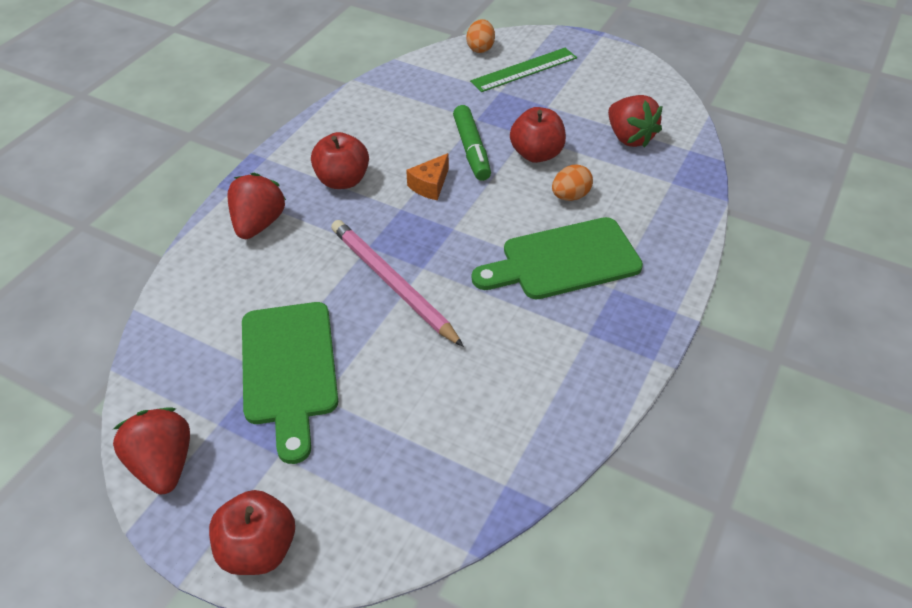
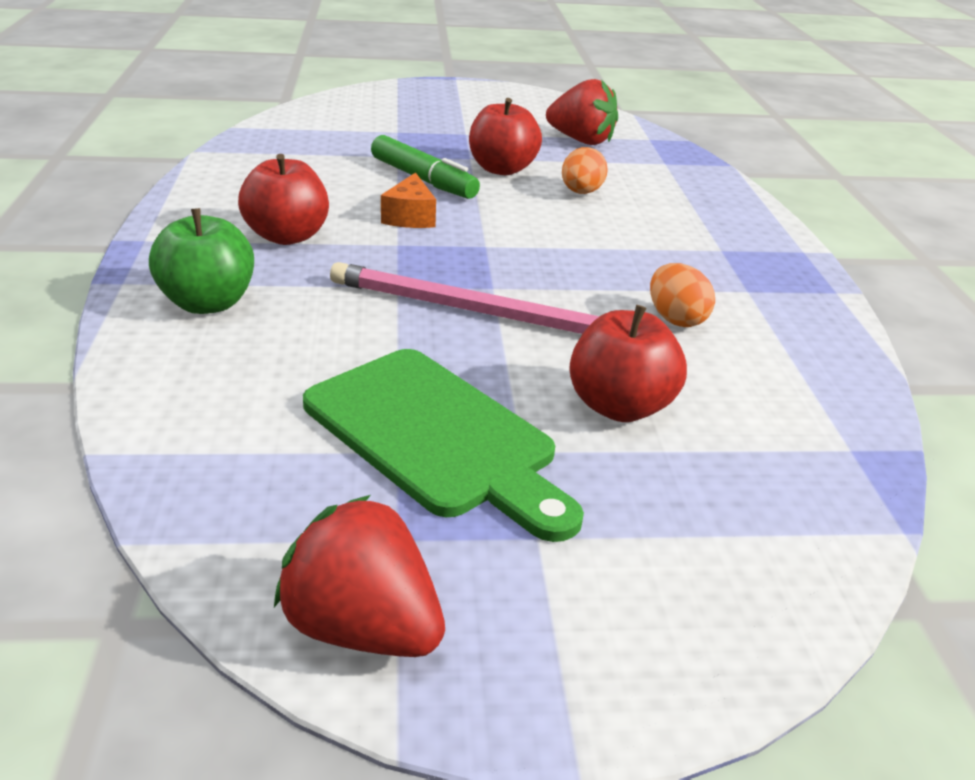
camera: 35 degrees left, 15 degrees down
(258, 224) = (208, 303): red strawberry -> green apple
(258, 548) = (648, 664): red apple -> red apple (620, 407)
(480, 48) = (332, 104): orange egg -> orange egg (676, 319)
(524, 70) = (404, 112): green ruler -> none
(564, 261) = (643, 241): green cutting board -> none

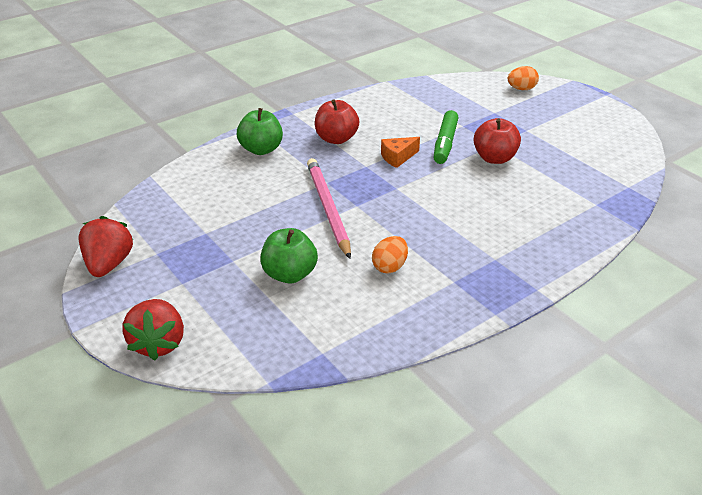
camera: 60 degrees right, 5 degrees up
(437, 436) = (223, 237): green cutting board -> none
(581, 141) = (580, 166): red strawberry -> red strawberry (158, 343)
(581, 192) = (502, 191): orange egg -> orange egg (521, 89)
(620, 407) = (289, 274): red apple -> green apple

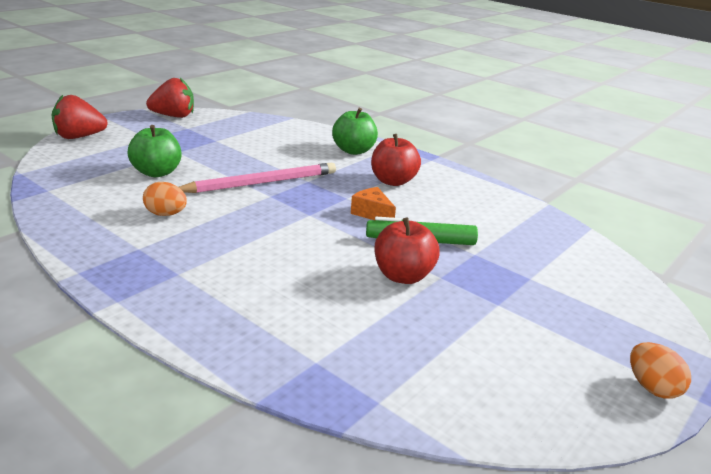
camera: 75 degrees right, 10 degrees down
(521, 89) = (625, 303): orange egg -> orange egg (652, 387)

